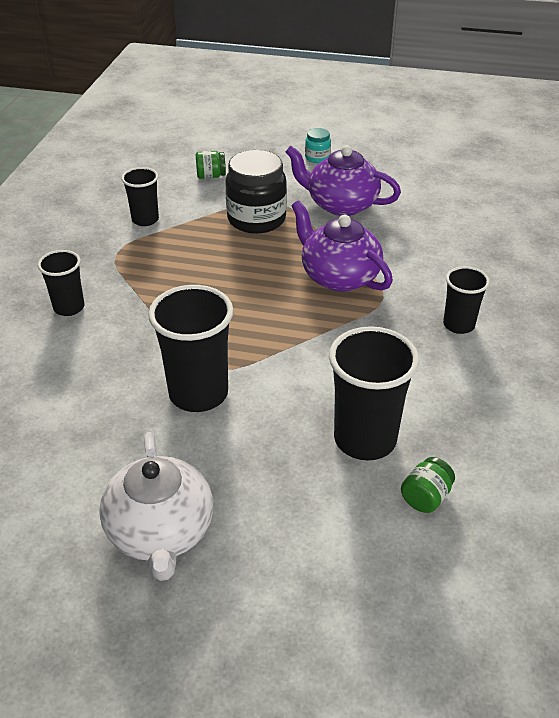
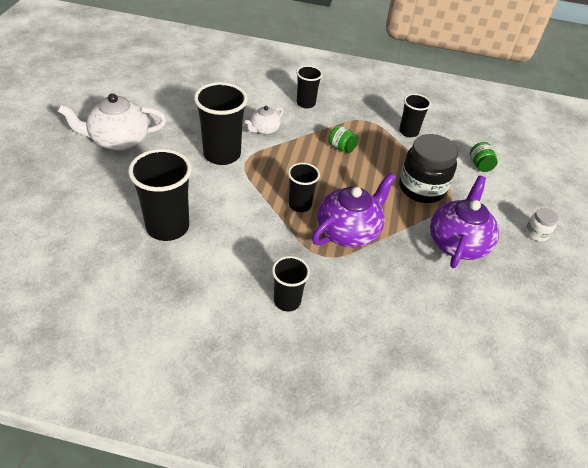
camera: 85 degrees right, 5 degrees up
(135, 350) = (264, 129): none -> white teapot
(299, 315) = (300, 205): none -> black cup
(317, 158) = (536, 233): turquoise jar -> white jar
(425, 497) = (110, 251): green jar -> green jar (341, 147)

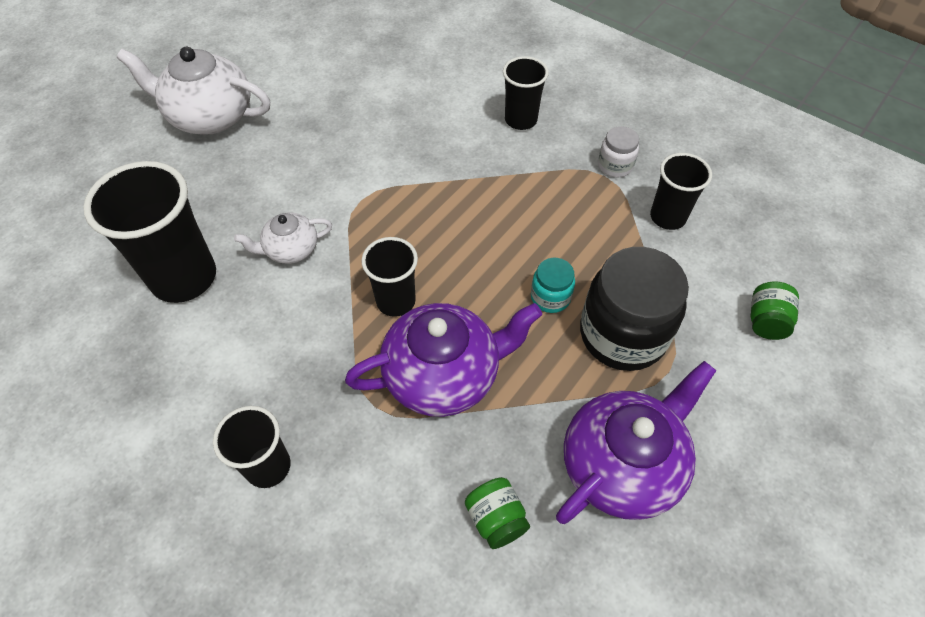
camera: 30 degrees right, 10 degrees up
(222, 154) = (335, 178): black cup -> none
(264, 129) = (425, 151): white teapot -> white teapot (291, 249)
(341, 147) = (529, 216): green jar -> green jar (496, 519)
(377, 181) = (550, 297): none -> turquoise jar
(536, 233) = (794, 501): white jar -> white jar (615, 166)

